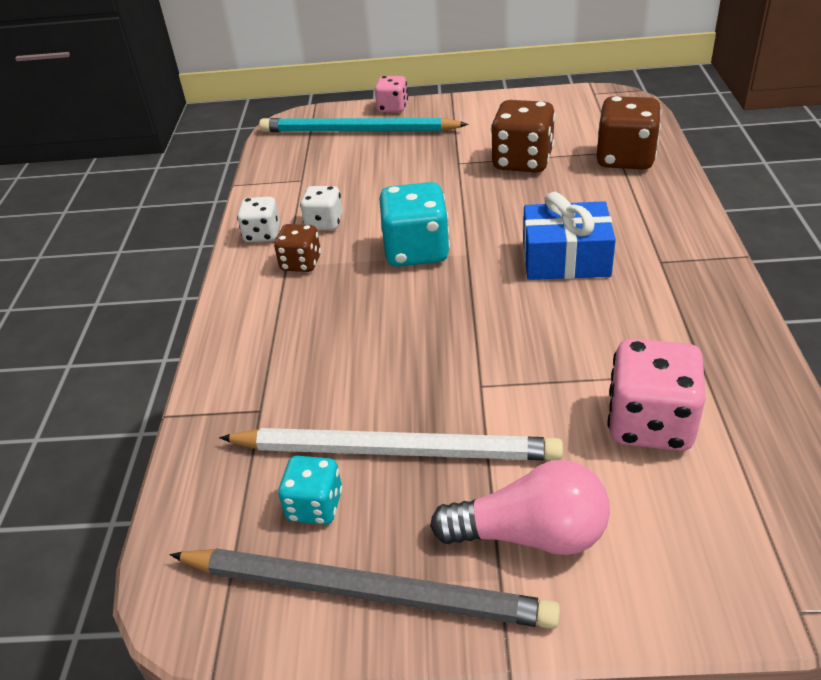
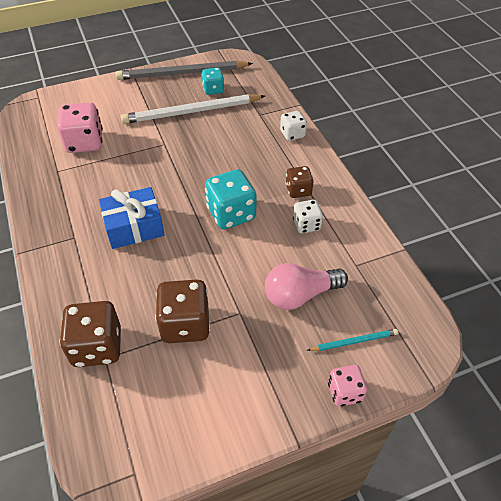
camera: 155 degrees right, 10 degrees up
(262, 234) = (341, 207): white dice -> white dice (292, 134)
(357, 131) = (354, 341): turquoise pencil -> turquoise pencil, size x0.46
(530, 534) = (130, 98): pink light bulb -> pink light bulb (300, 295)

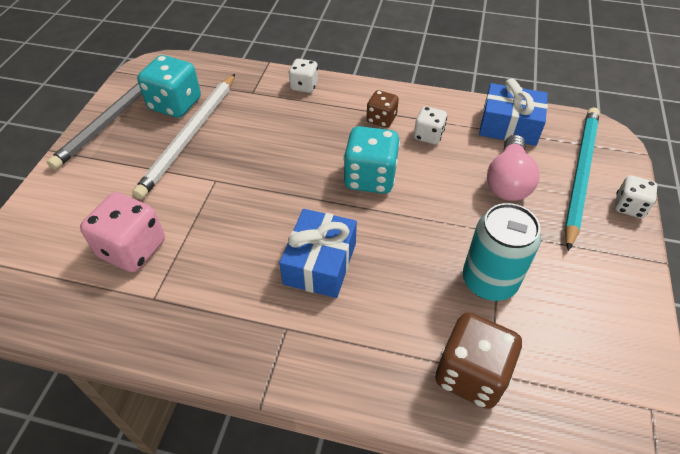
camera: 55 degrees left, 0 degrees up
(185, 324) = (489, 281): brown dice -> turquoise can
(213, 89) = (175, 104): turquoise dice -> turquoise dice, size x1.70
(345, 392) = (629, 207): pink dice -> white dice
(354, 341) = (580, 174): turquoise pencil -> turquoise pencil, size x2.16
(369, 269) = (509, 126): none -> blue gift

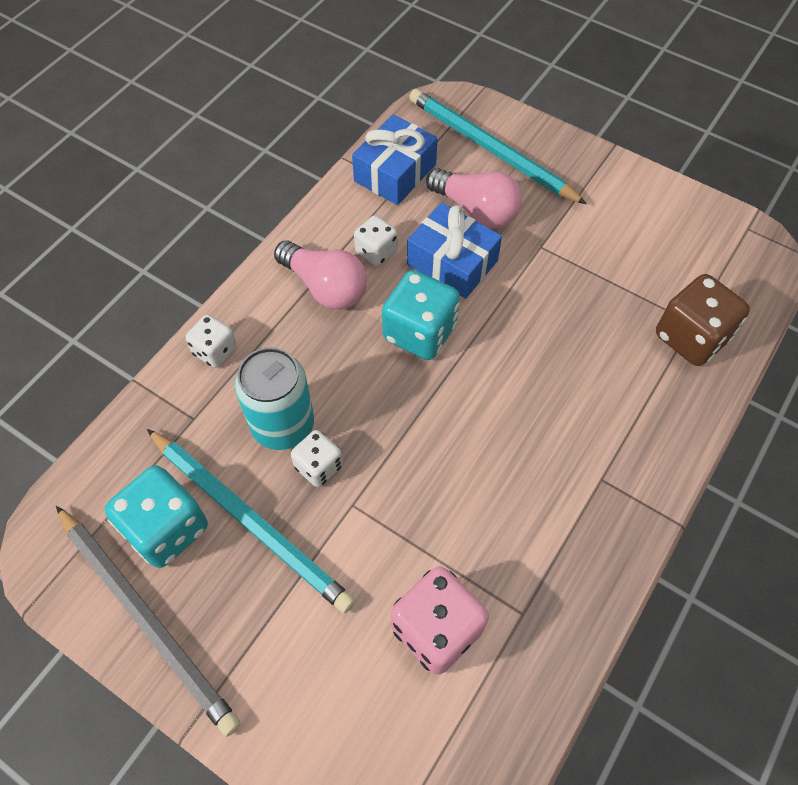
camera: 70 degrees left, 10 degrees up
(190, 136) = (250, 520): white pencil -> turquoise pencil
(320, 263) = (527, 422): blue gift -> blue gift (452, 262)
(381, 119) = (325, 287): brown dice -> pink light bulb
(489, 281) = (596, 281): turquoise can -> turquoise can (283, 425)
(629, 207) = (545, 135): white dice -> white dice (319, 466)

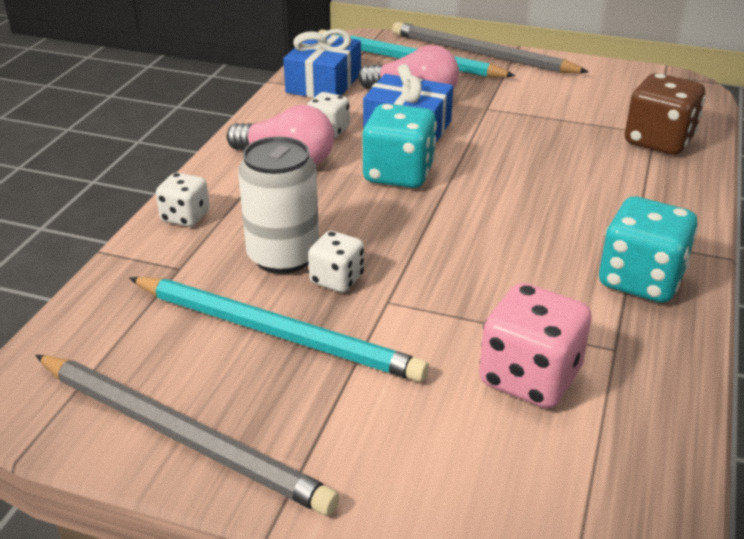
camera: 15 degrees left, 25 degrees down
(167, 529) = (179, 356): turquoise dice -> turquoise dice (640, 280)
(283, 425) = (283, 256): turquoise can -> white can
(569, 153) = (481, 54): none -> grey pencil

